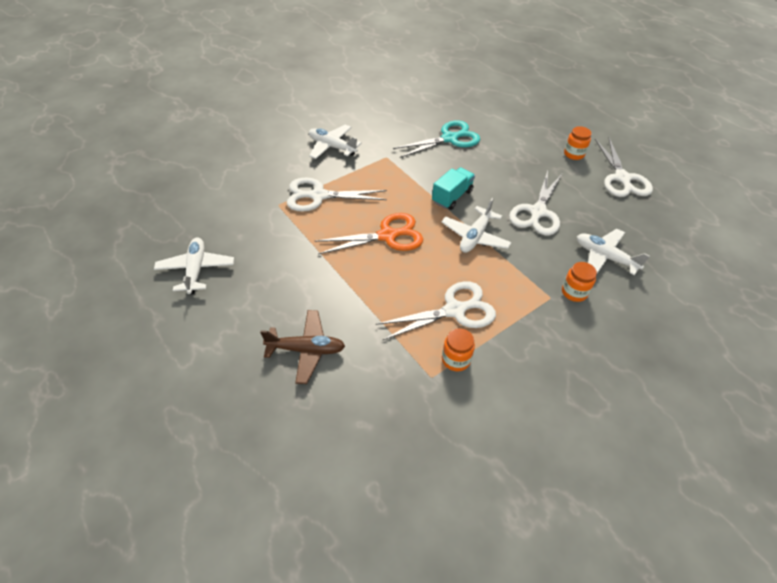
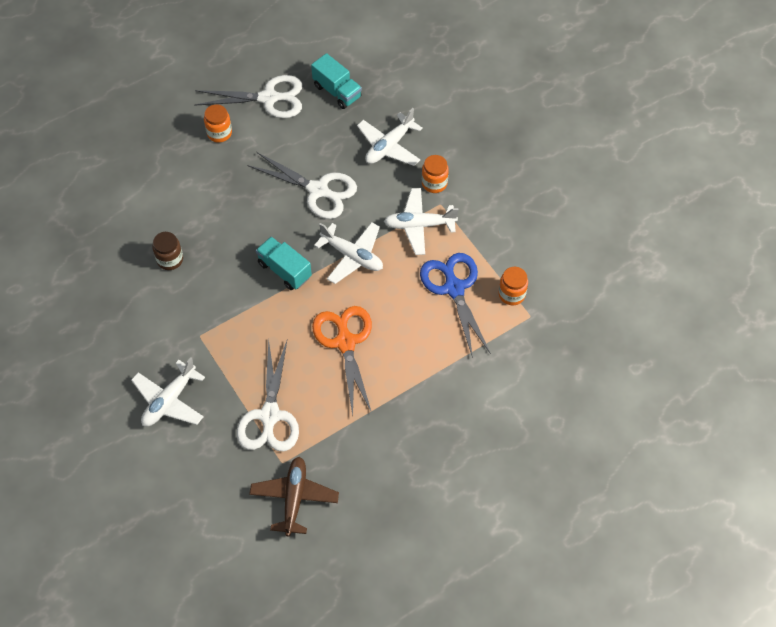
camera: 85 degrees left, 10 degrees up
(196, 269) = (388, 545): white plane -> white plane (419, 225)
(306, 350) = (500, 423): brown plane -> brown plane (294, 498)
(449, 138) = (170, 259): turquoise scissors -> brown jar
(454, 310) = (454, 288): white scissors -> blue scissors
(651, 219) = (337, 91): none -> turquoise truck

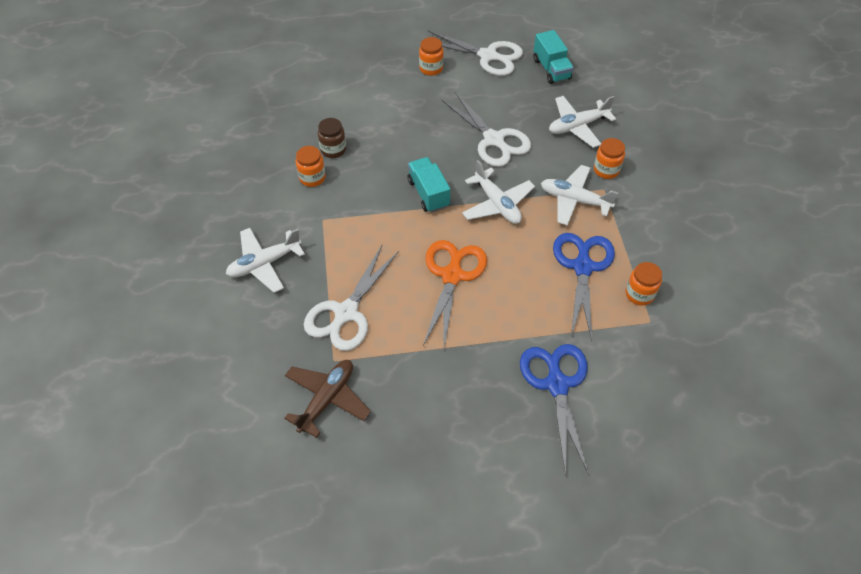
camera: 25 degrees right, 5 degrees down
(166, 297) = (312, 178): none -> orange jar
(478, 404) = (557, 385): none -> blue scissors

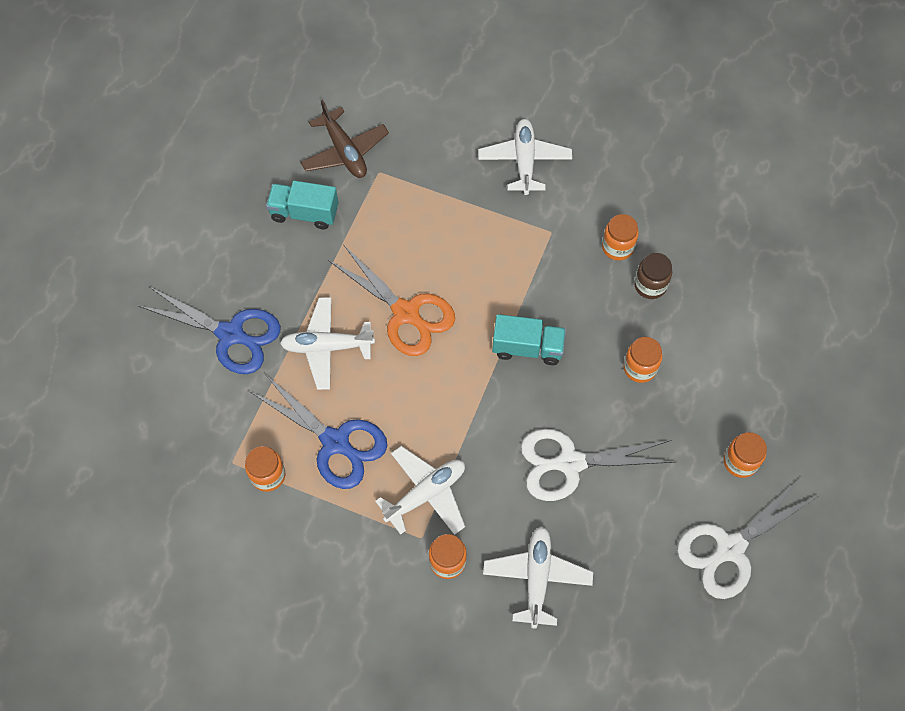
camera: 120 degrees right, 10 degrees up
(346, 313) = (423, 203): white scissors -> none
(401, 132) = (640, 368): none -> orange jar
(497, 204) = (470, 409): white plane -> white plane (327, 347)
(551, 69) = (660, 616): turquoise truck -> turquoise truck (304, 213)

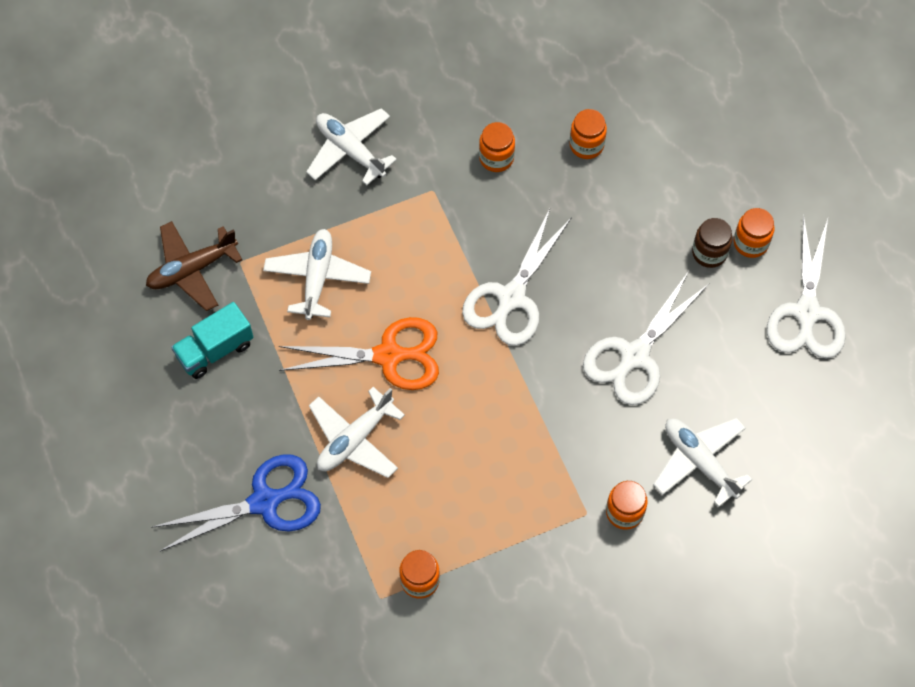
camera: 45 degrees left, 0 degrees up
(335, 442) = (444, 505): blue scissors -> none
(345, 151) = (192, 270): brown plane -> brown plane turned 135 degrees clockwise
(426, 494) = (555, 478): white plane -> white plane (317, 277)
(527, 348) = (511, 297): turquoise truck -> white scissors
(640, 368) = (610, 237): orange jar -> orange jar (586, 145)
(650, 285) = (551, 167): brown jar -> brown jar (709, 253)

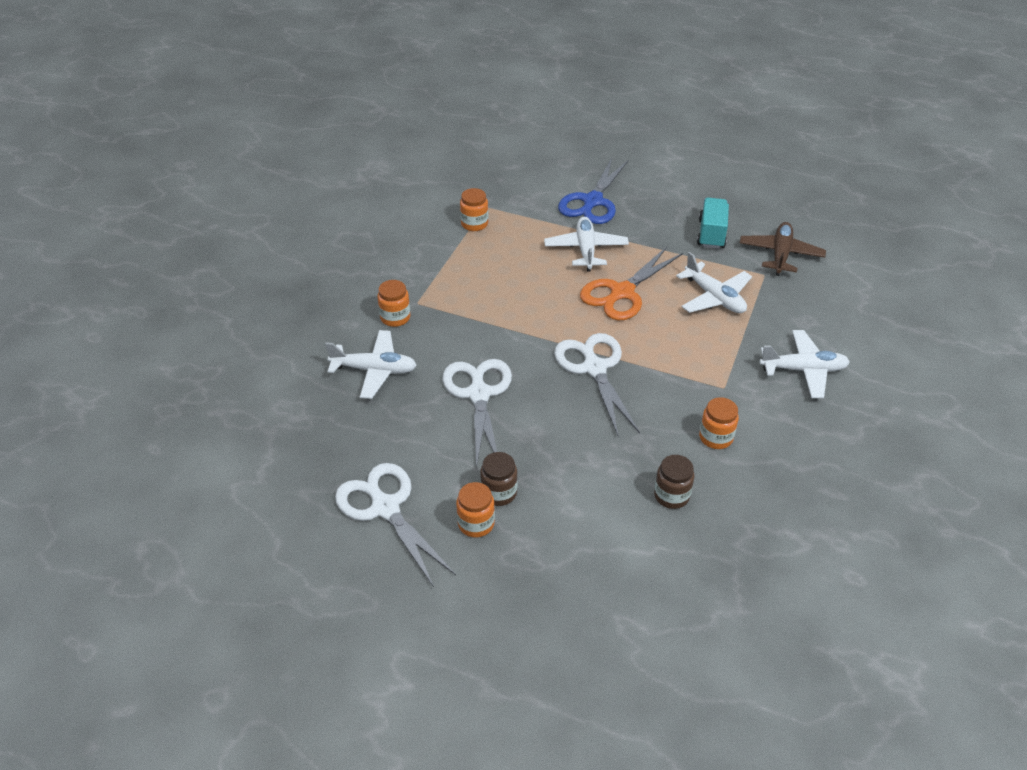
camera: 135 degrees right, 20 degrees down
(586, 145) = (671, 495): orange jar -> brown jar

